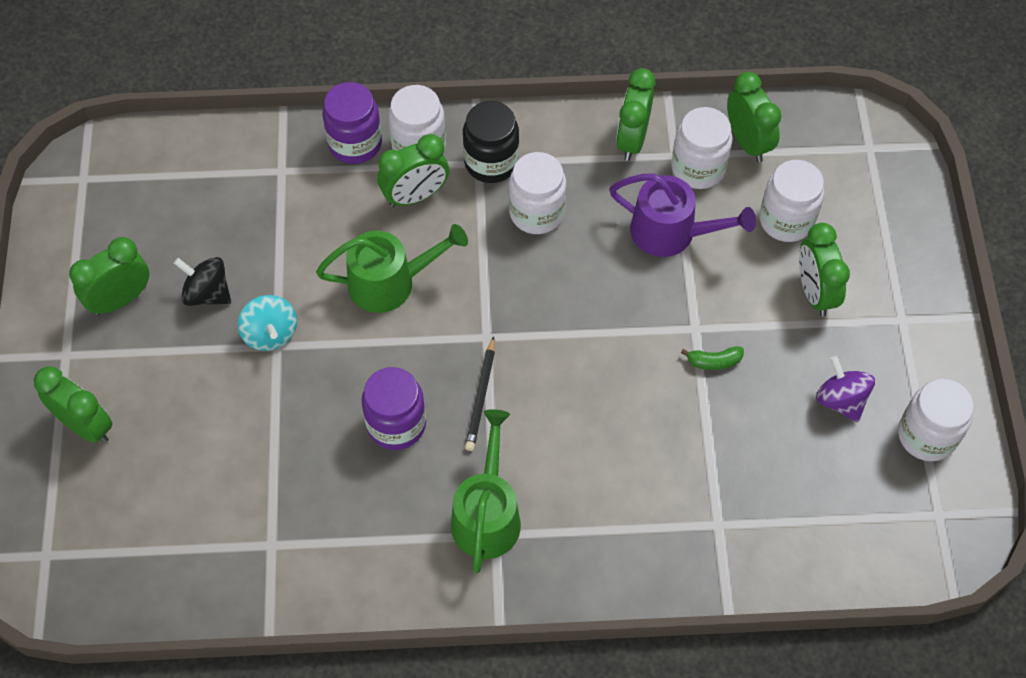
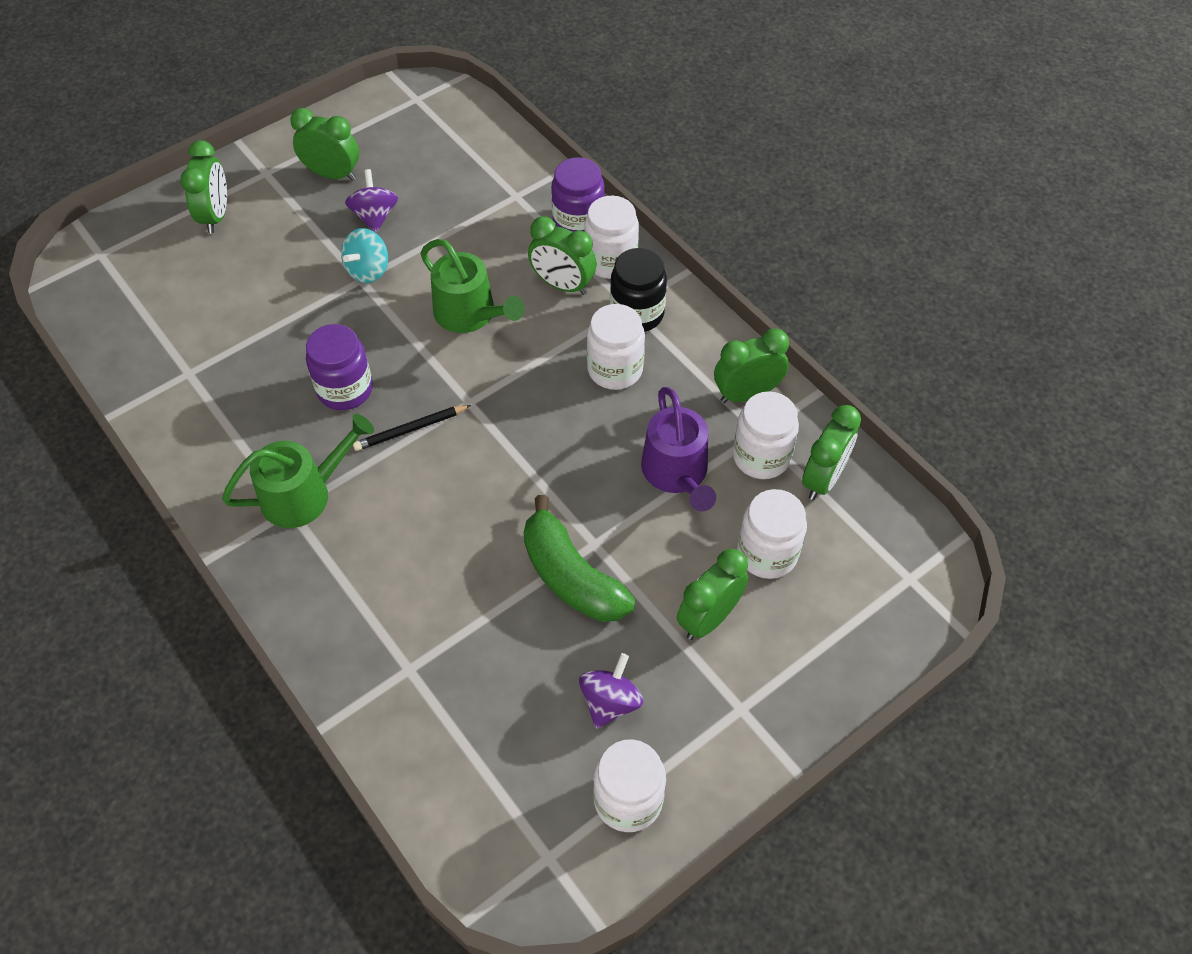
camera: 55 degrees right, 5 degrees down
(207, 293) = (375, 216): black spinning top -> purple spinning top
(714, 361) = (571, 576): green banana -> green banana, size x2.38

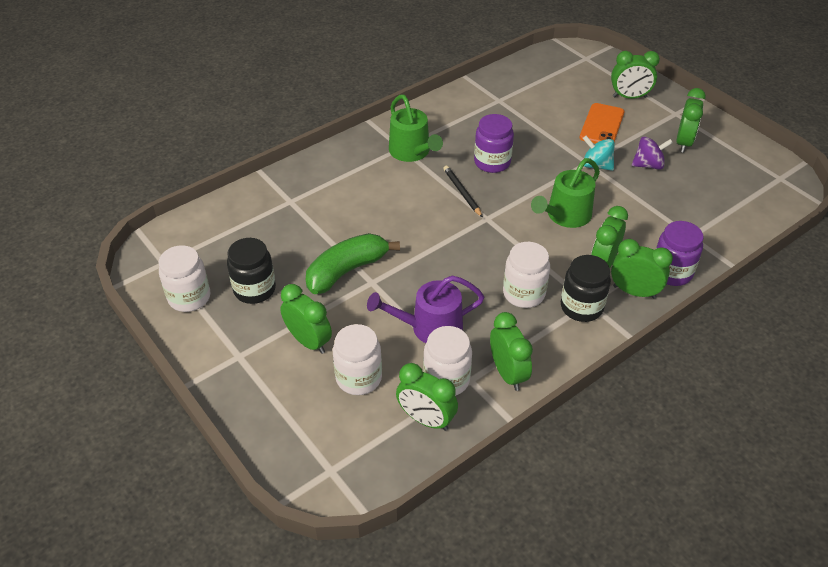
camera: 90 degrees right, 10 degrees down
(278, 254) = (602, 125): none -> orange phone
(610, 702) = (254, 289): purple spinning top -> black jar
(611, 261) = (634, 292): white jar -> green clock

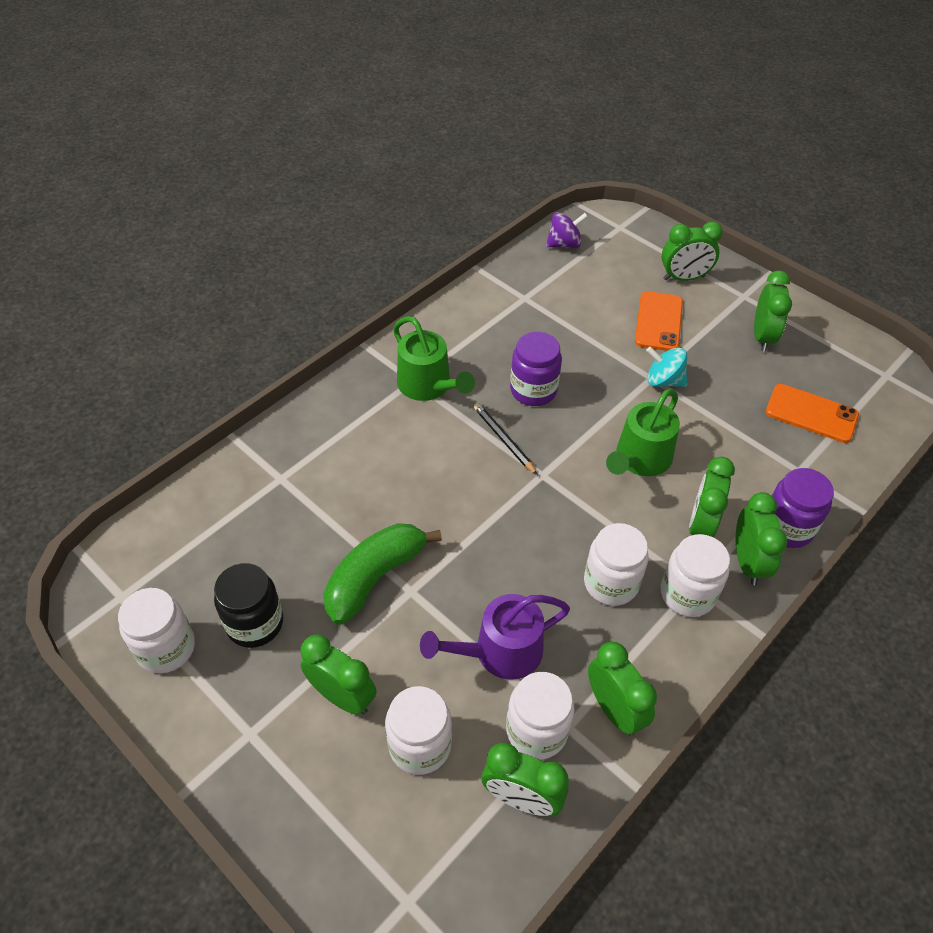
camera: 10 degrees left, 5 degrees up
(581, 307) = (687, 594): black jar -> white jar
(634, 292) = (747, 562): green clock -> green clock turned 75 degrees clockwise
(648, 165) = (726, 373): purple spinning top -> purple spinning top (564, 244)
(710, 198) = (811, 414): none -> orange phone

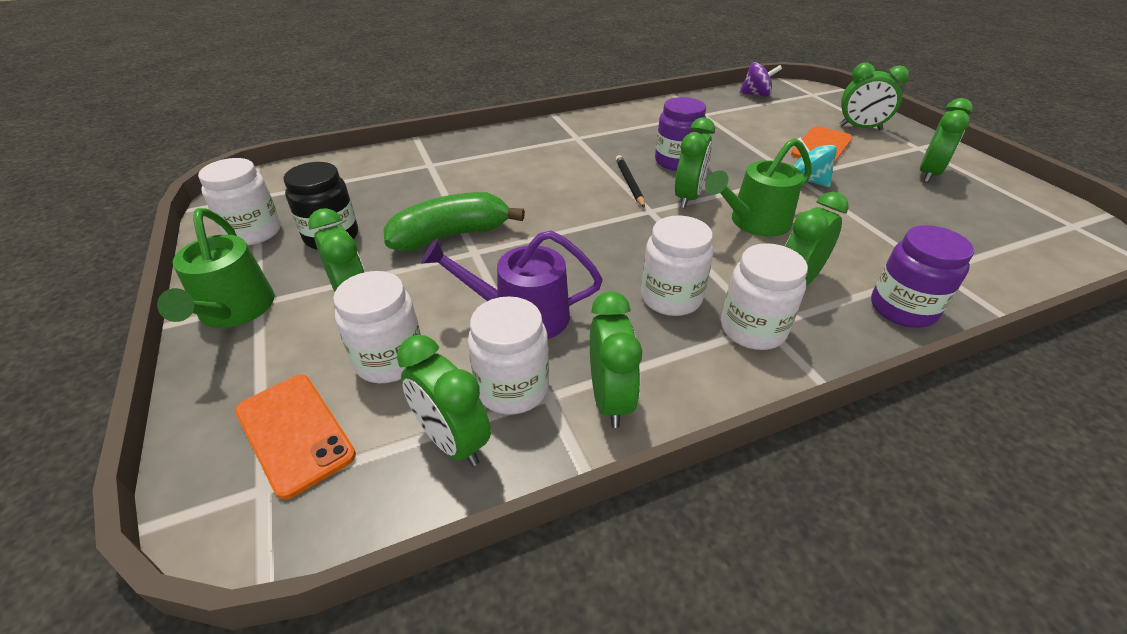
camera: 25 degrees right, 10 degrees down
(428, 386) = (587, 142): green watering can -> green watering can (234, 311)
(747, 562) = (839, 324): green clock -> green clock (688, 197)
(811, 414) = (967, 233): orange phone -> orange phone (294, 433)

